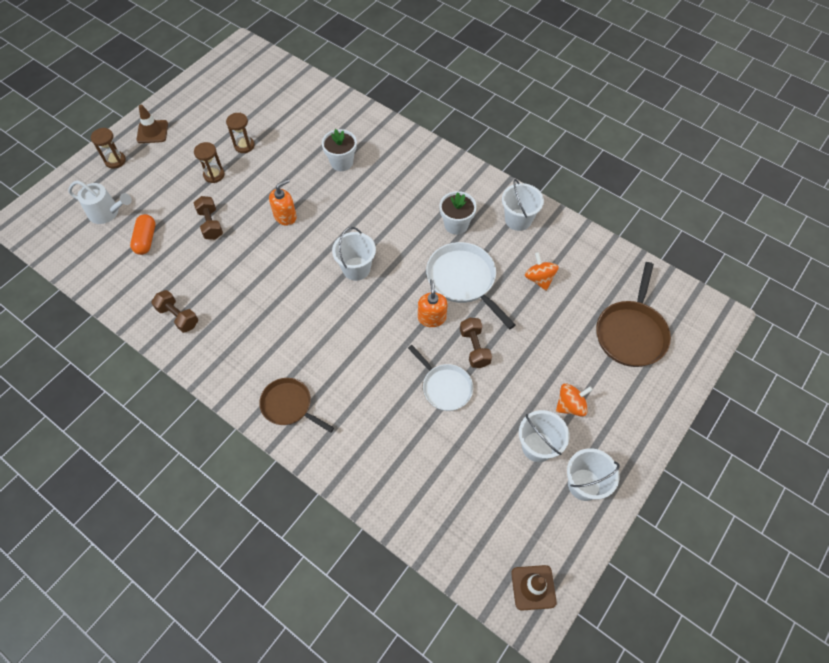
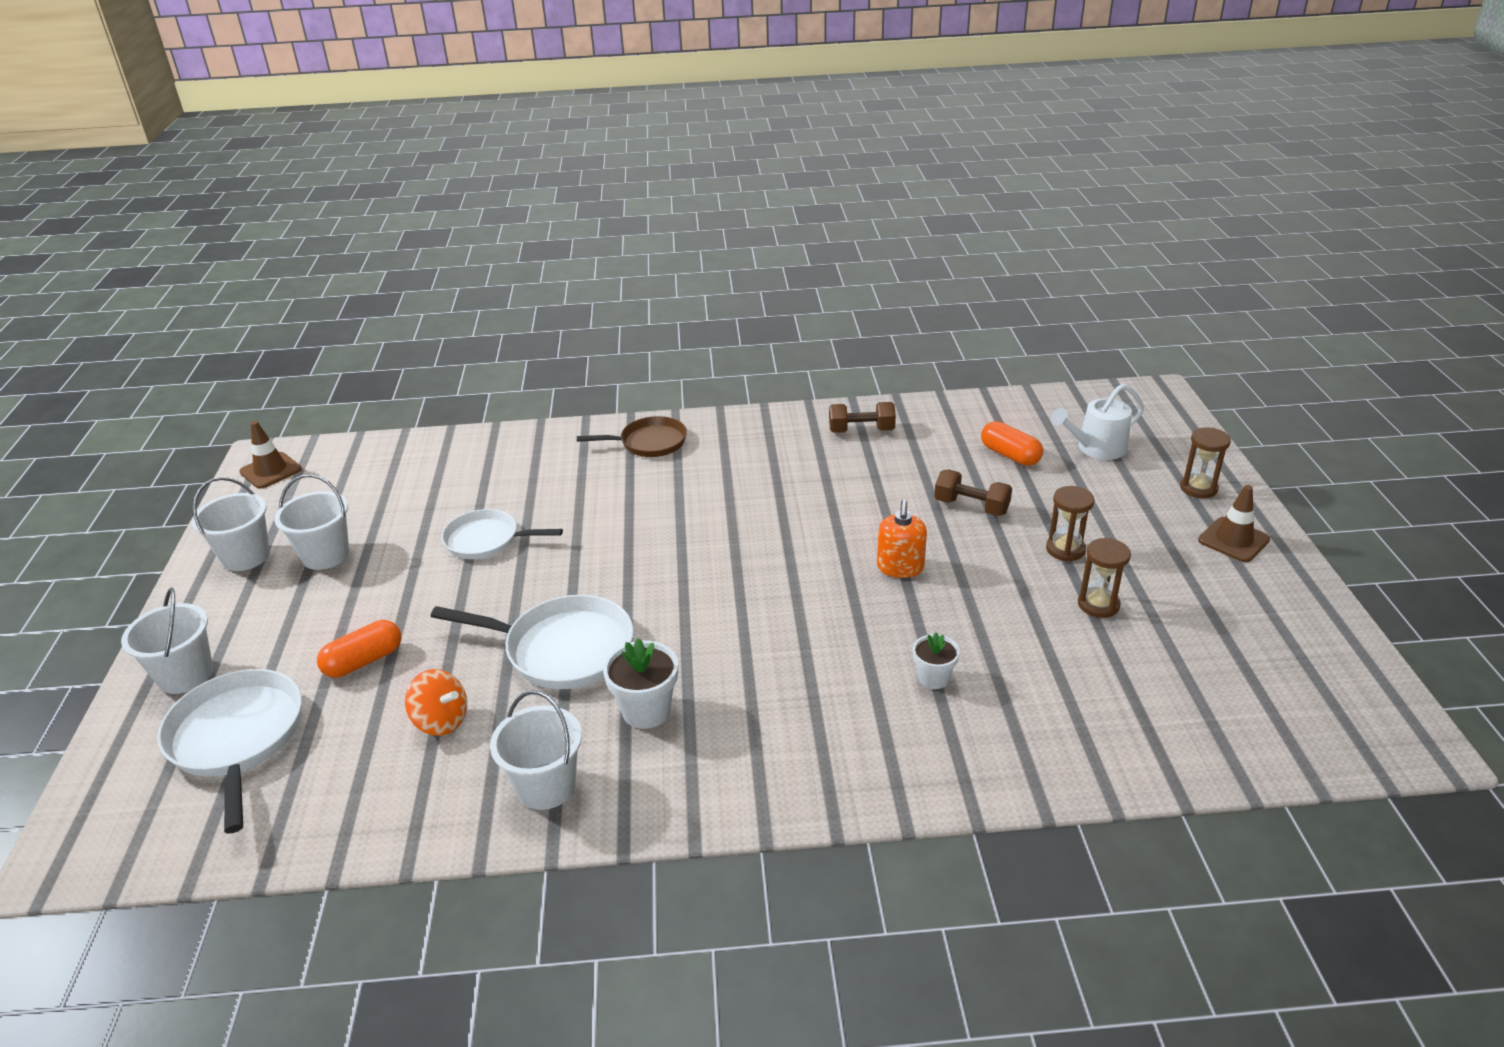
camera: 140 degrees right, 25 degrees down
(341, 162) = (933, 678): white flower pot -> white flower pot, size x0.64
(356, 269) = (728, 574): white bucket -> white bucket (186, 675)
(432, 318) = (567, 587): orange soap dispenser -> none
(474, 348) = (479, 591): brown dumbbell -> none
(555, 340) = (364, 661): none -> orange capsule
(570, 405) = (300, 609): orange spinning top -> none
(631, 333) = (237, 738): brown pan -> white pan

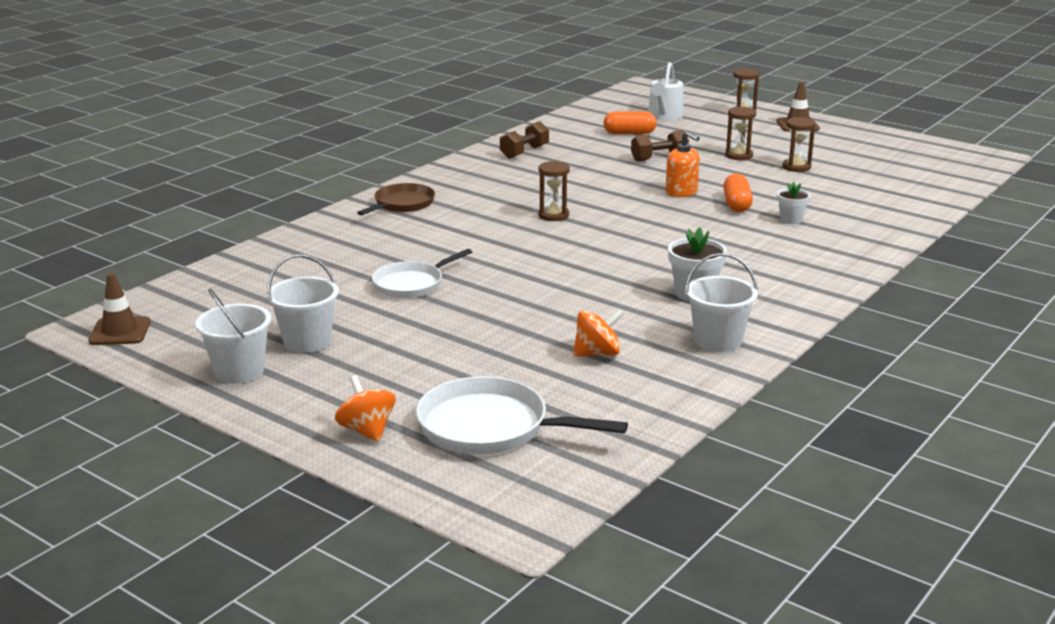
camera: 50 degrees left, 10 degrees down
(186, 675) = (367, 431): white bucket -> orange spinning top
(364, 661) = (479, 361): orange capsule -> orange capsule (736, 204)
(562, 649) = (589, 297): white pan -> none
(730, 527) = (553, 215): none -> brown hourglass

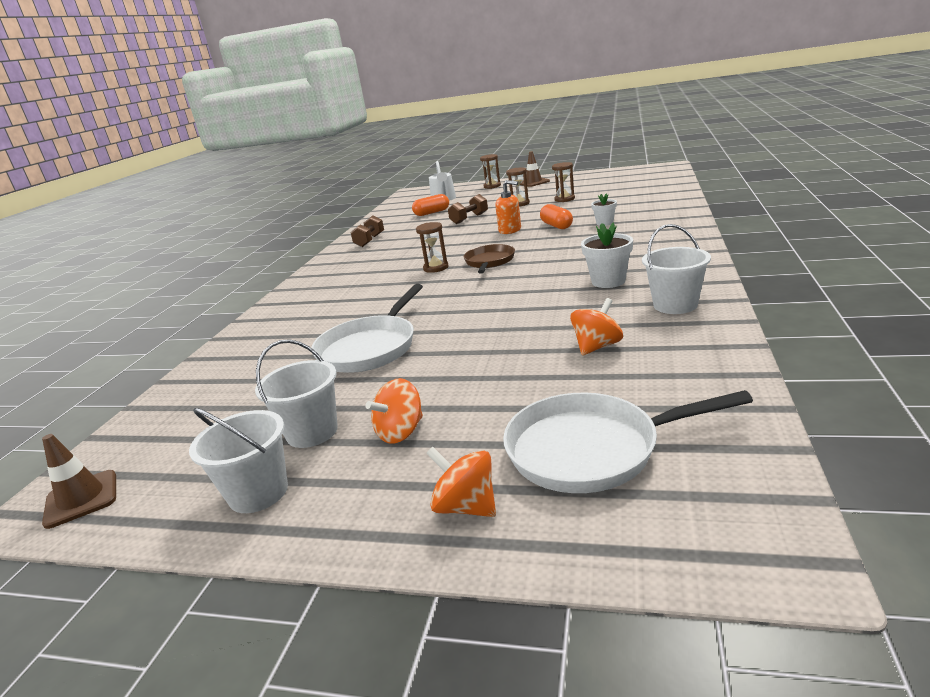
camera: 20 degrees left, 0 degrees up
(371, 365) = (401, 432): none -> orange spinning top
(402, 204) = (305, 296): brown pan -> brown pan (489, 262)
(411, 284) = (370, 348): white pan -> white pan, size x1.51

